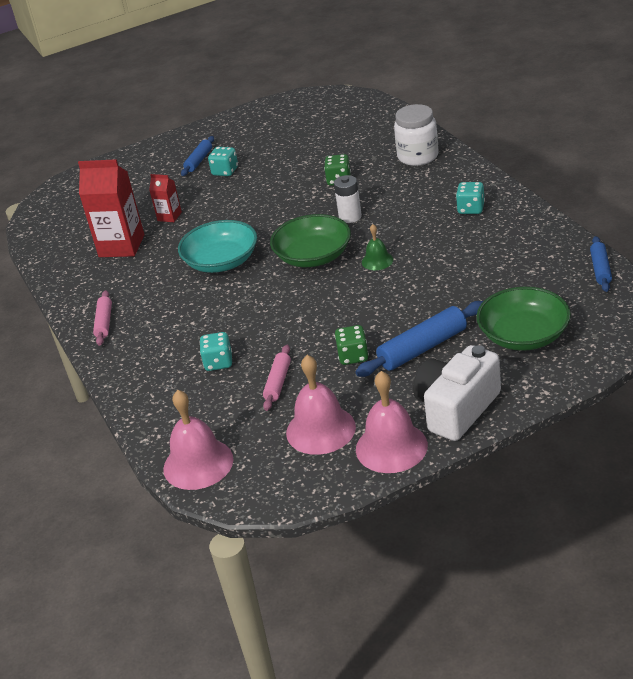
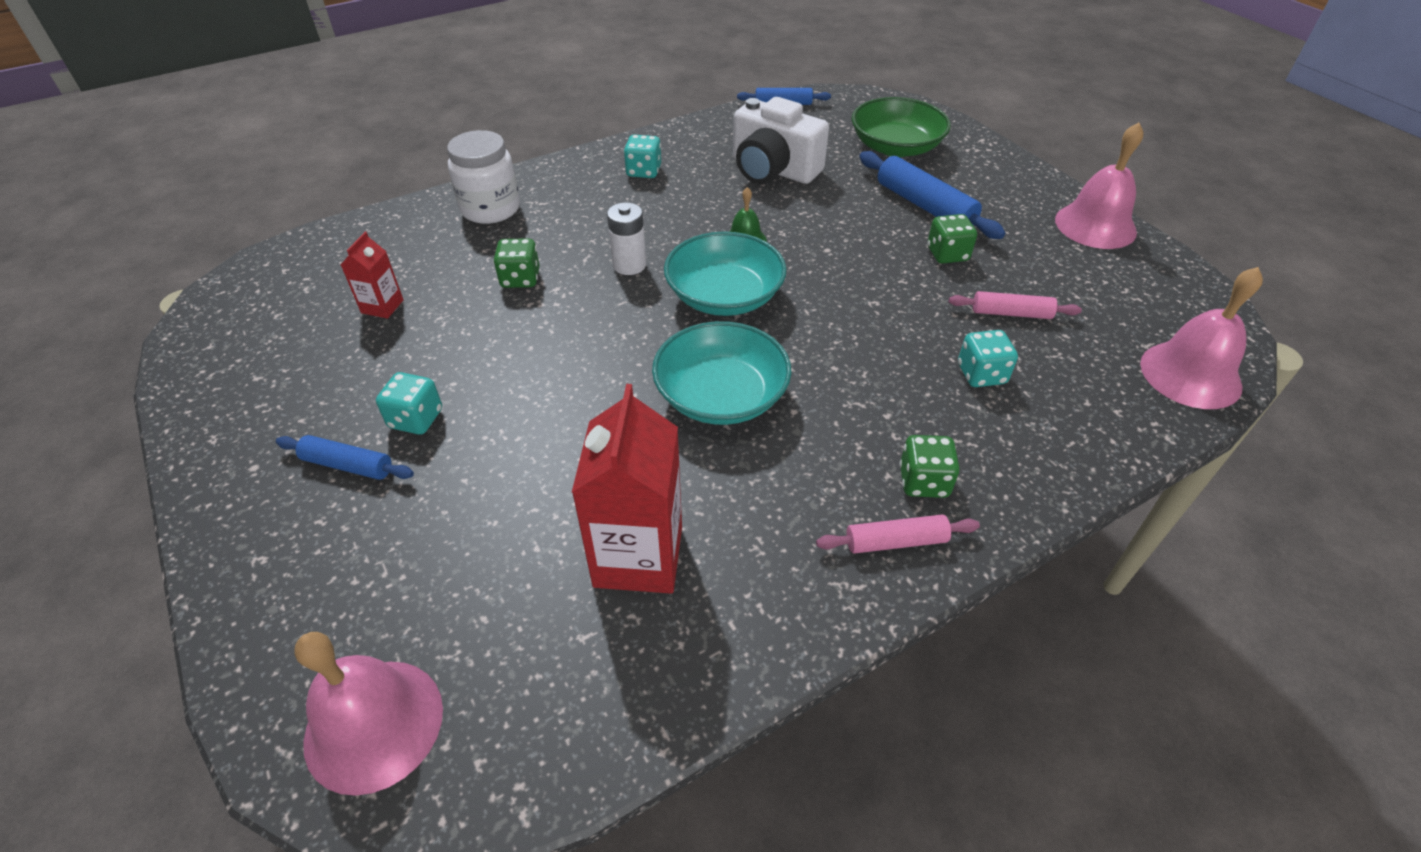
camera: 100 degrees left, 10 degrees up
(139, 334) = (923, 482): none -> green dice
(169, 216) = (550, 488): red carton -> red carton (382, 306)
(313, 256) = (724, 296): green bowl -> turquoise bowl
(320, 429) = (1086, 274): pink bell -> pink bell (374, 724)
(456, 409) = (1022, 186): white camera -> white camera (773, 170)

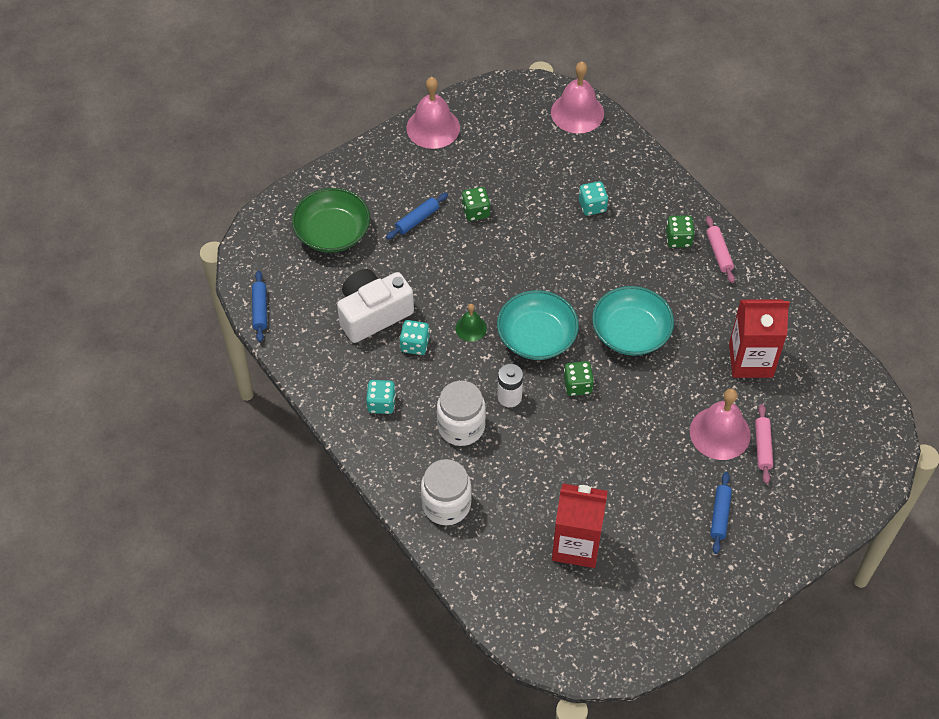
camera: 95 degrees left, 10 degrees up
(374, 724) = (860, 451): pink bell -> pink bell (720, 433)
(382, 306) = (576, 545): red carton -> red carton, size x1.97
(416, 419) = (678, 490): turquoise dice -> turquoise dice (415, 344)
(520, 279) = (534, 463): green dice -> green dice (577, 385)
(595, 224) = (461, 427): none -> white jar
(773, 170) = (373, 314): white camera -> white camera turned 150 degrees counterclockwise
(924, 206) = (417, 220): blue rolling pin -> blue rolling pin, size x0.60
(1011, 313) = (534, 185): pink rolling pin -> pink rolling pin (762, 447)

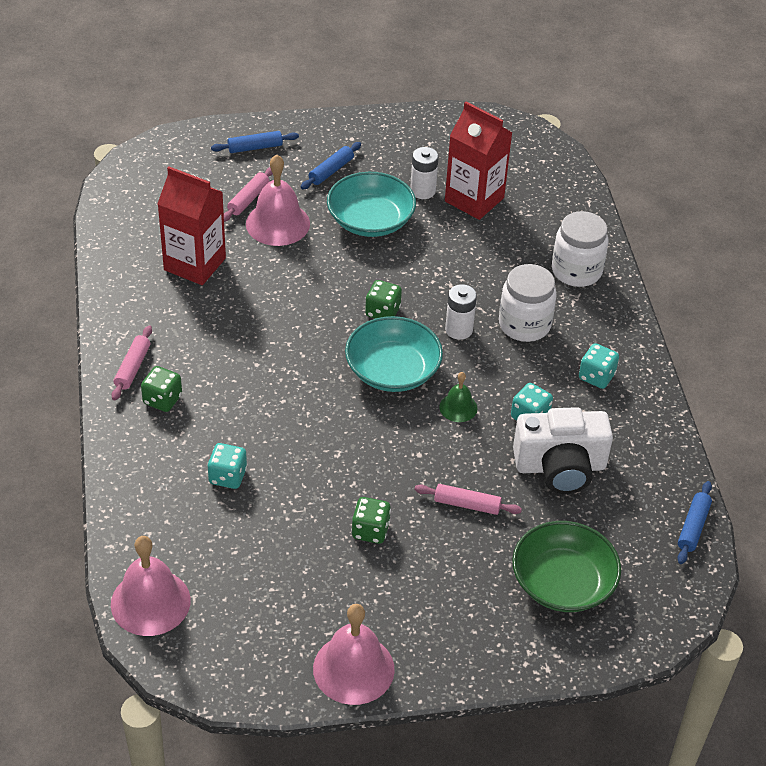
camera: 155 degrees left, 10 degrees down
(417, 220) = (448, 552): blue rolling pin -> blue rolling pin (255, 147)
(423, 257) = (467, 504): none -> pink rolling pin
(626, 532) = (422, 191): none -> white battery
(631, 332) = (291, 334): turquoise bowl -> turquoise bowl (370, 220)

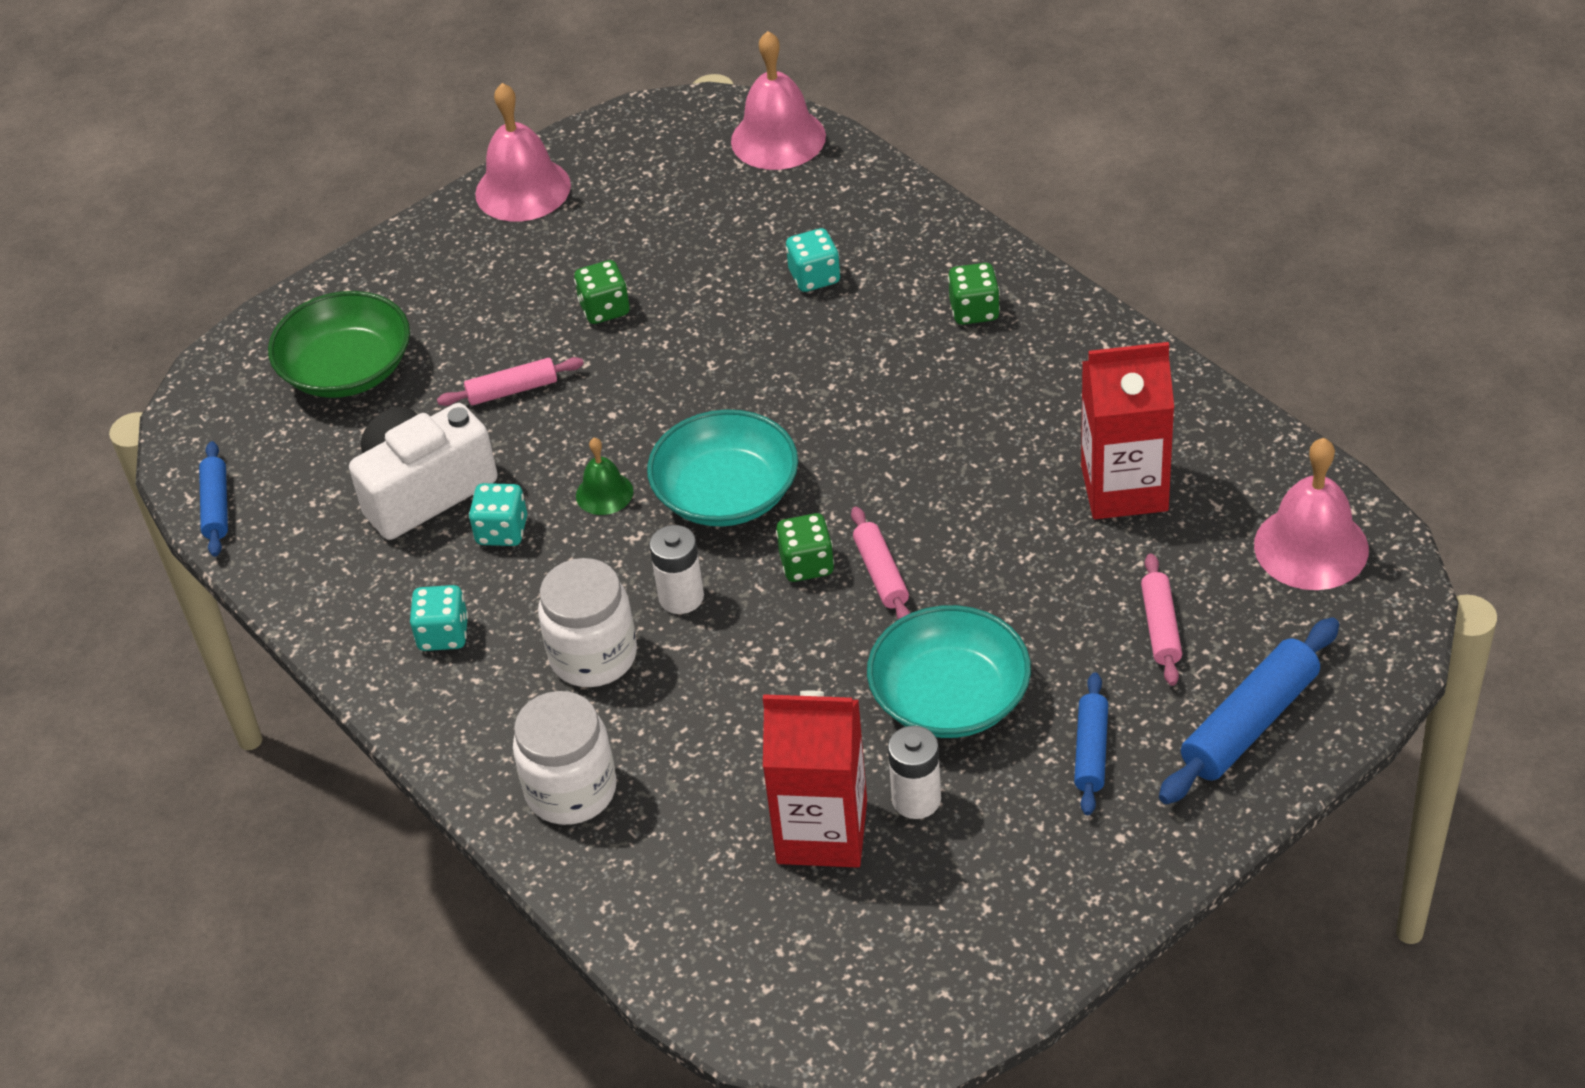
camera: 155 degrees right, 0 degrees up
(132, 368) = (1049, 324): pink rolling pin -> pink rolling pin (881, 573)
(255, 147) = (1249, 723): blue rolling pin -> blue rolling pin, size x1.66
(277, 223) = (1078, 613): pink bell -> pink bell (1311, 547)

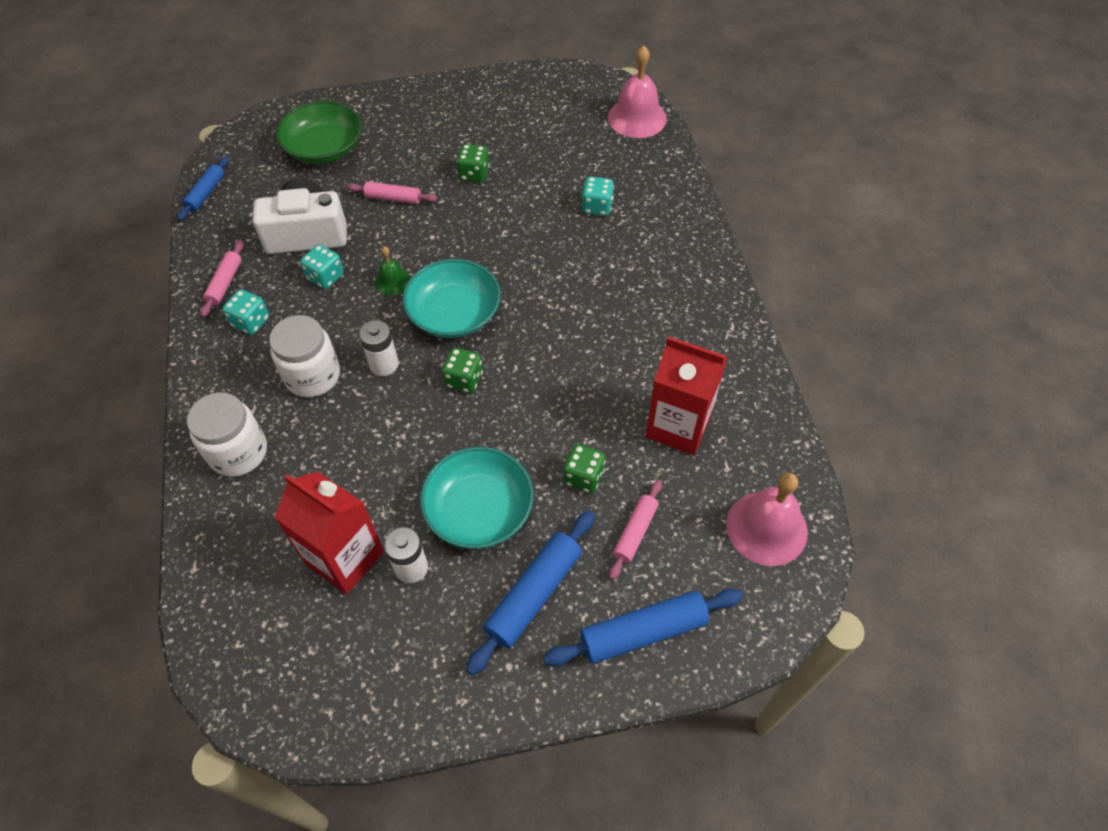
camera: 25 degrees right, 10 degrees up
(523, 189) = (485, 89): pink bell -> none
(881, 573) = (500, 407): pink rolling pin -> pink rolling pin (225, 283)
(974, 311) = (671, 269): green dice -> green dice (583, 477)
(1091, 751) = (534, 594): blue rolling pin -> blue rolling pin, size x1.66

